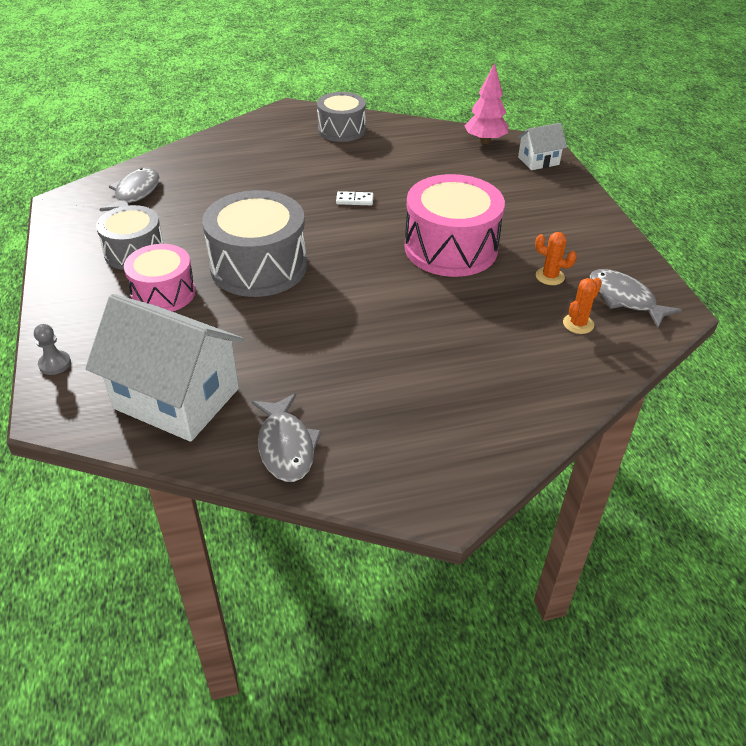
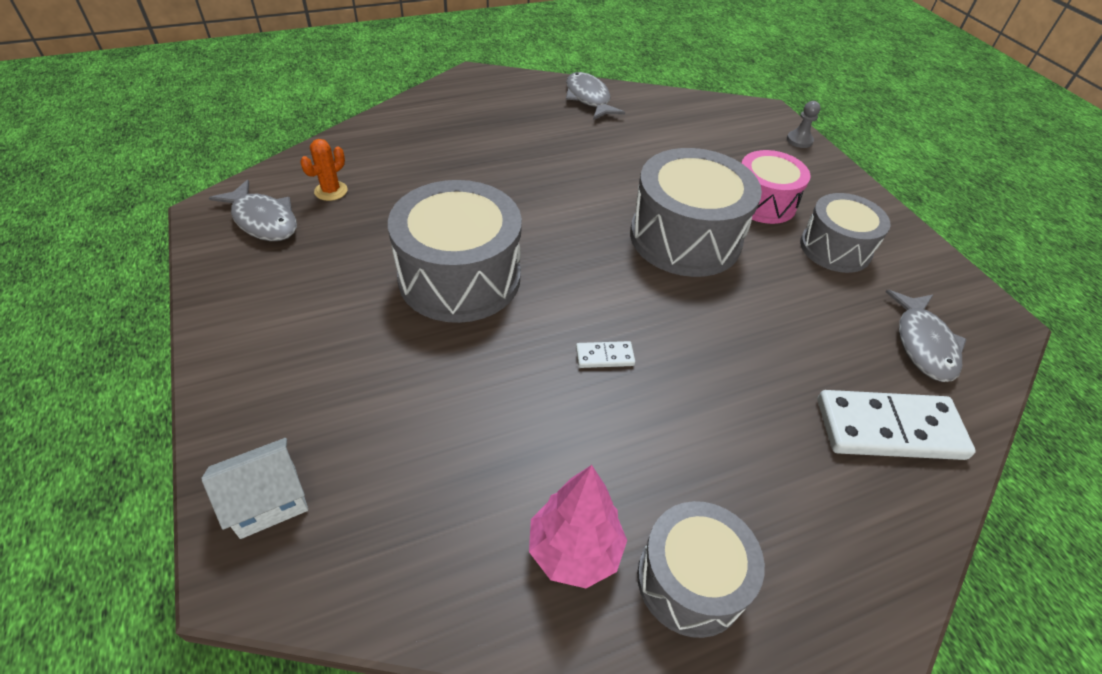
camera: 170 degrees right, 5 degrees up
(177, 398) = (684, 122): white house -> none
(202, 162) = (889, 429): none -> white domino
(451, 248) = (459, 277): pink drum -> grey drum
(485, 141) = (367, 571): pink tree -> pink tree (574, 550)
(550, 276) = (341, 243): orange cactus -> none

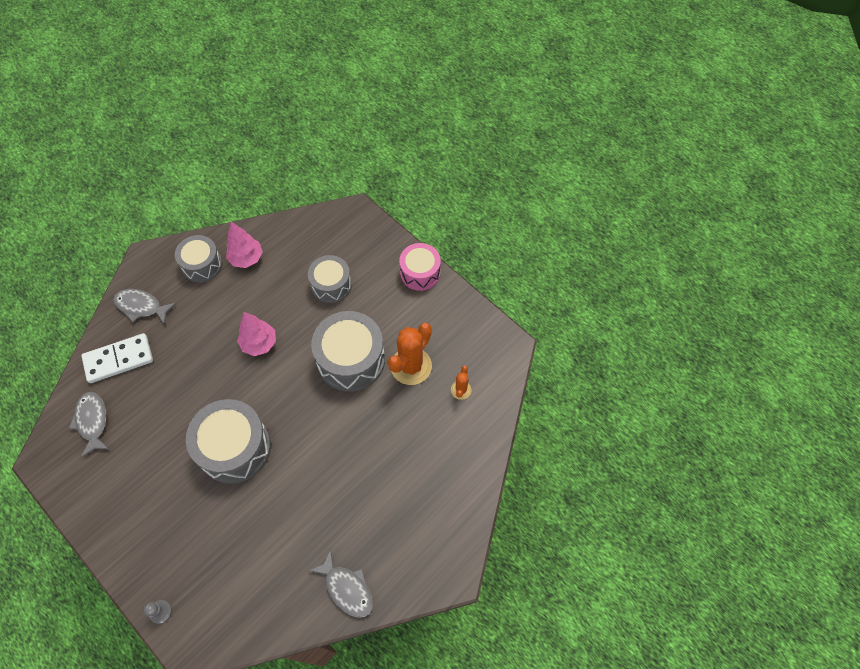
camera: 160 degrees right, 15 degrees up
(263, 220) = (478, 351): grey fish -> grey fish (141, 306)
(268, 501) = (363, 232): white house -> none
(375, 238) = (411, 366): none -> orange cactus
(604, 356) = (259, 343): white domino -> pink tree
(763, 202) = (187, 509): pink drum -> pink drum (420, 273)
(835, 248) = (137, 482): grey drum -> grey drum (331, 285)

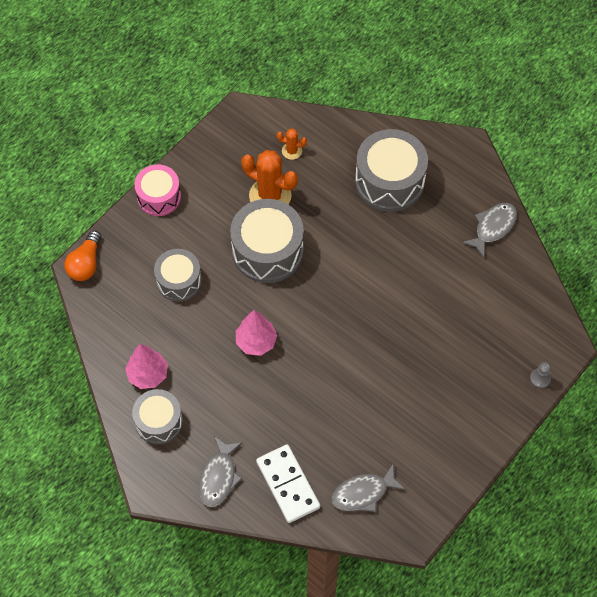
camera: 95 degrees left, 0 degrees up
(234, 448) = (375, 344): grey drum -> grey drum (389, 181)
(359, 216) = (86, 263): none -> orange light bulb

